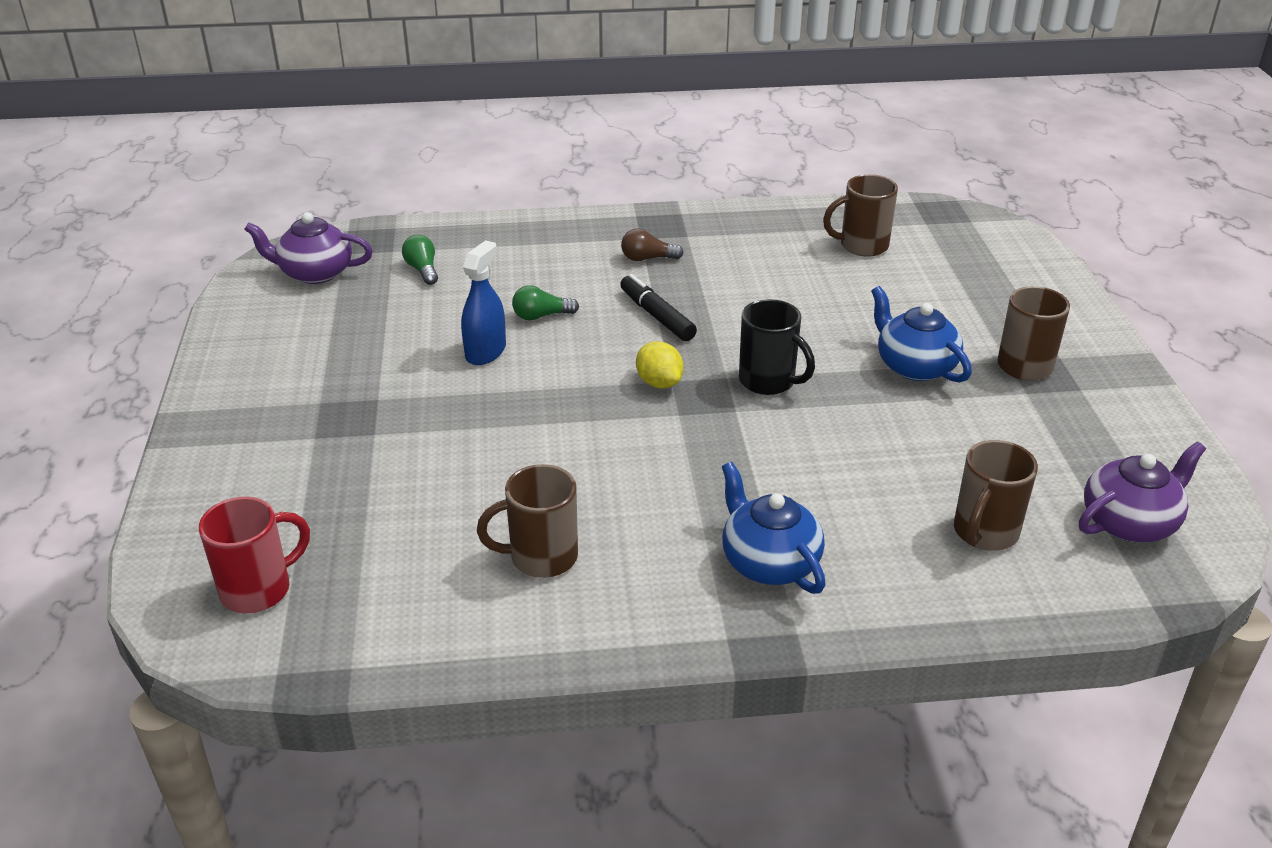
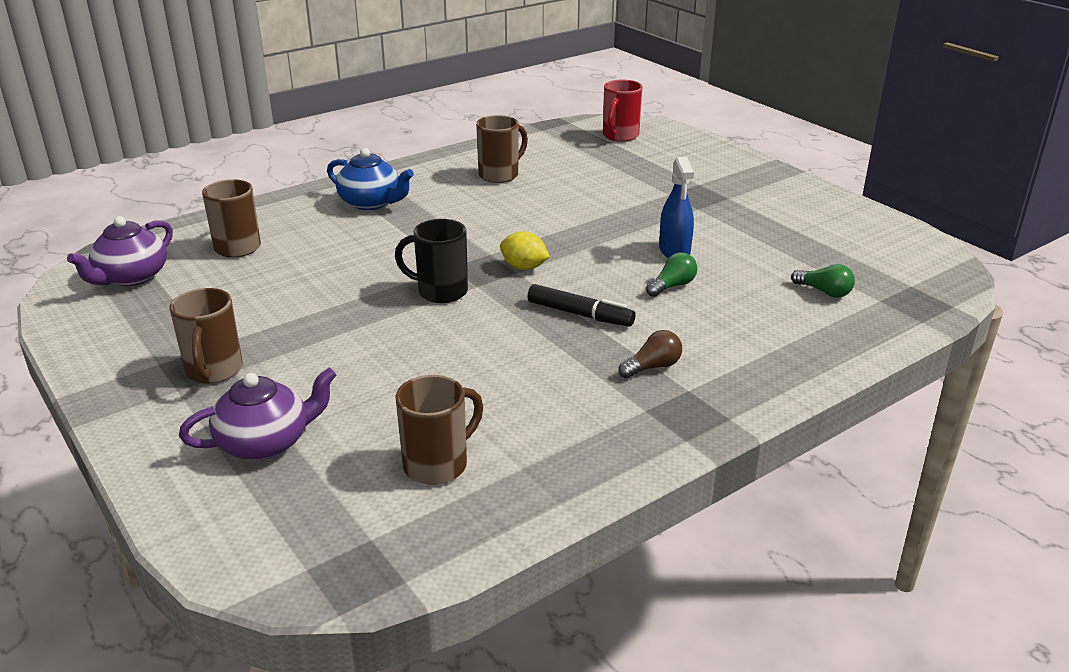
camera: 150 degrees right, 5 degrees down
(314, 273) = (896, 263): purple teapot -> purple teapot (266, 442)
(914, 366) = (321, 339): blue teapot -> none

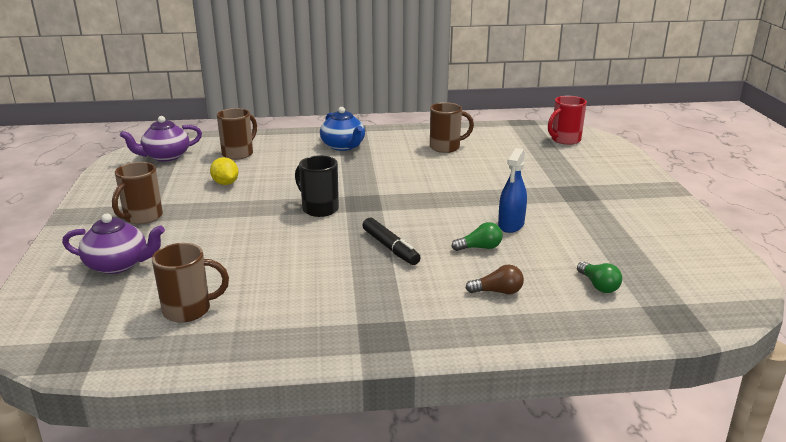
camera: 30 degrees right, 5 degrees down
(524, 267) = (390, 208): yellow lemon -> yellow lemon (225, 183)
(652, 367) = (397, 297): brown light bulb -> brown light bulb (498, 292)

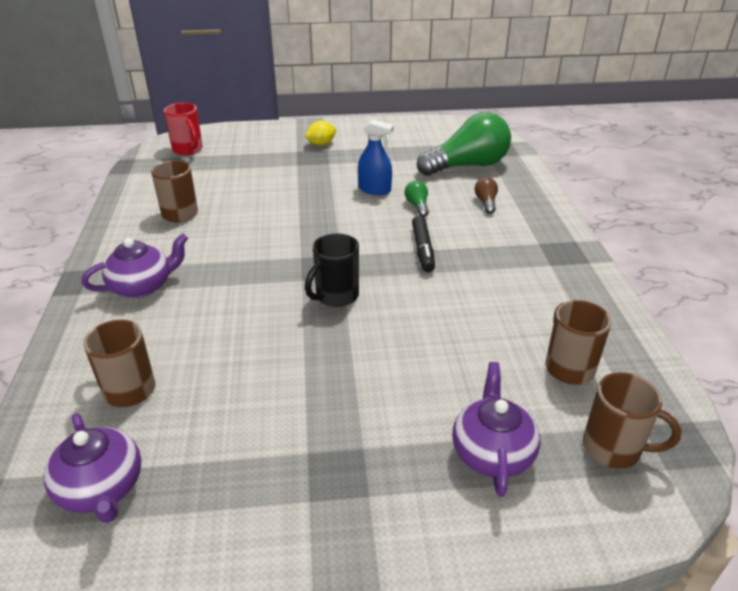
camera: 90 degrees left, 10 degrees up
(142, 217) = (355, 461): brown mug -> brown mug (613, 449)
(225, 183) = (245, 387): yellow lemon -> yellow lemon (321, 144)
(343, 146) = (143, 286): blue teapot -> purple teapot
(390, 248) = (422, 249): black marker -> black marker turned 120 degrees clockwise
(598, 285) = (467, 166): green light bulb -> green light bulb, size x2.44

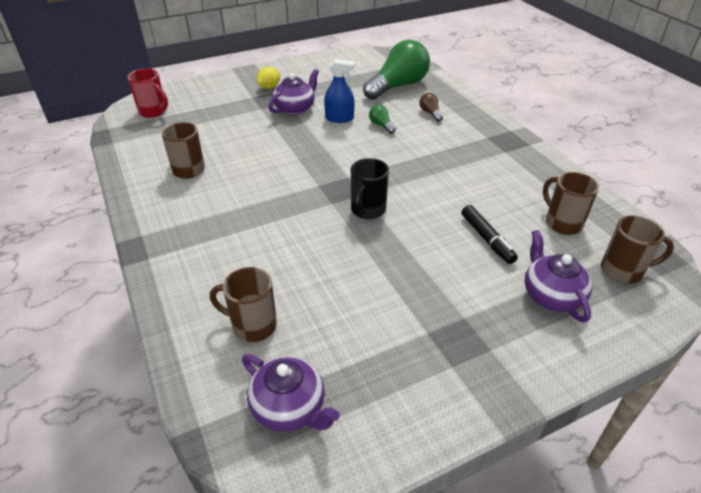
camera: 20 degrees left, 5 degrees up
(143, 286) = (201, 239): purple teapot -> purple teapot (295, 108)
(422, 249) = (408, 159): black marker -> black marker (487, 239)

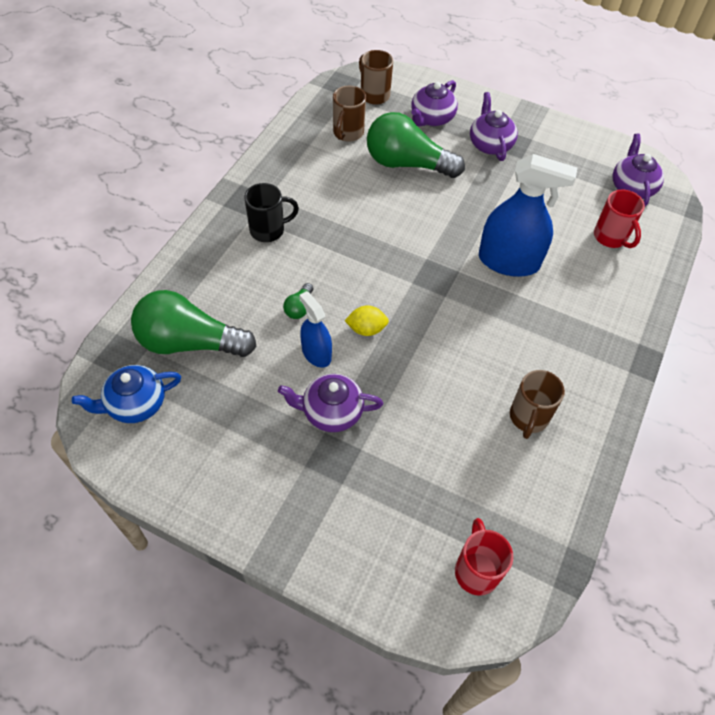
camera: 130 degrees left, 15 degrees up
(252, 325) = (611, 237): brown mug -> red mug
(269, 87) = (302, 483): yellow lemon -> yellow lemon (366, 329)
(309, 235) = (508, 261): none -> blue spray bottle
(367, 210) = (443, 244): black mug -> black mug (268, 230)
(376, 64) = (135, 404): none -> blue teapot
(430, 113) = (236, 280): brown light bulb -> none
(471, 319) = (490, 144): none -> purple teapot
(487, 239) = (407, 164): black marker -> green light bulb

